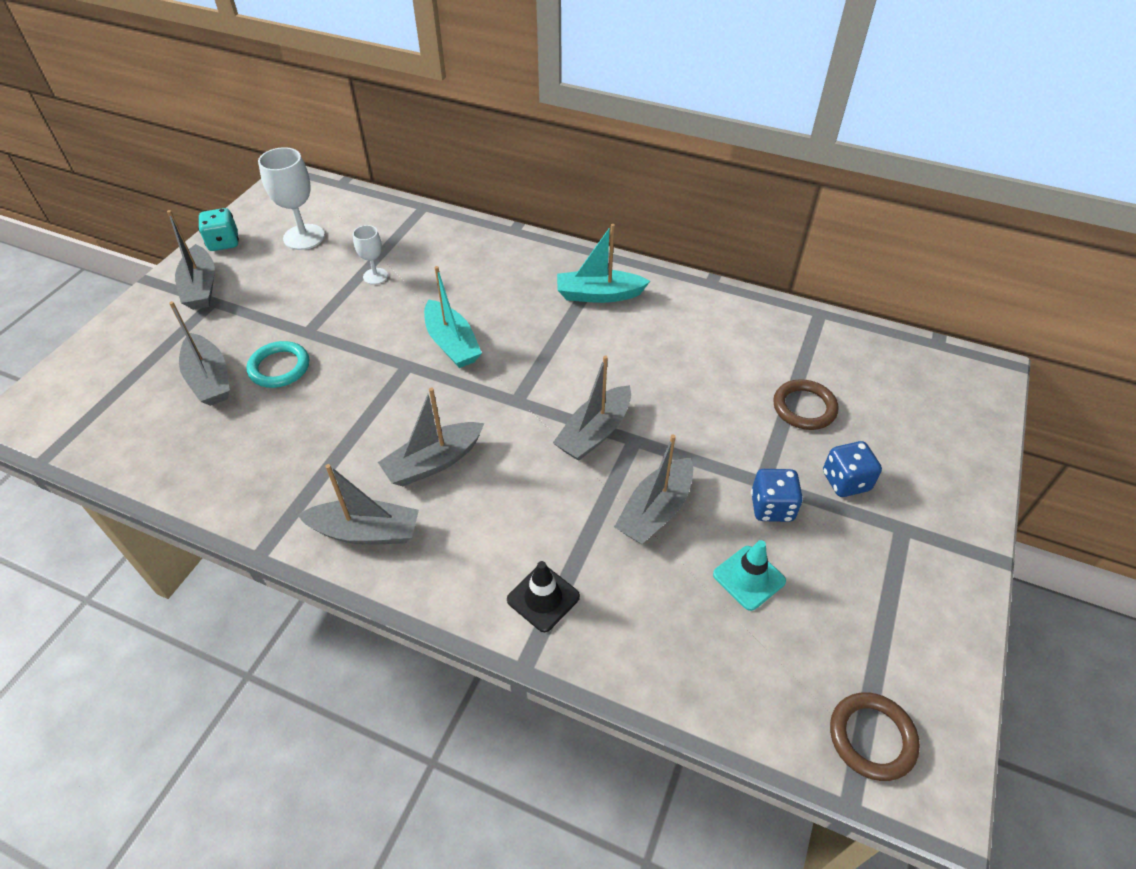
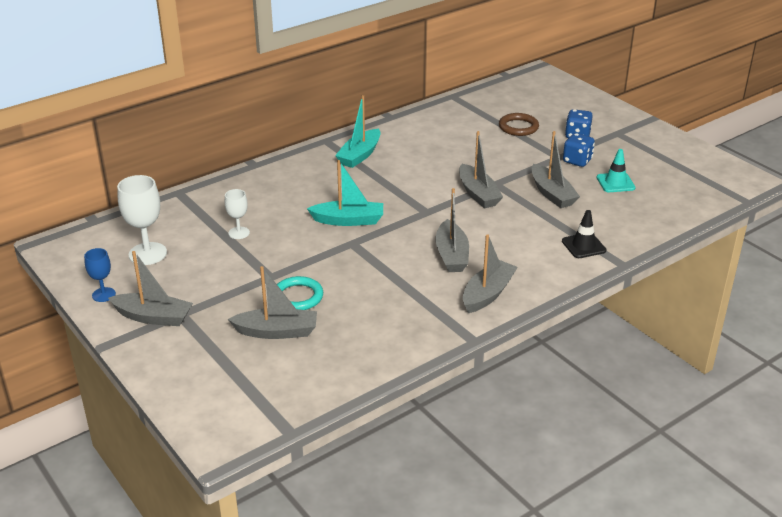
camera: 60 degrees left, 15 degrees down
(224, 242) = (103, 294): turquoise dice -> blue goblet
(872, 738) = (720, 184): brown ring -> none

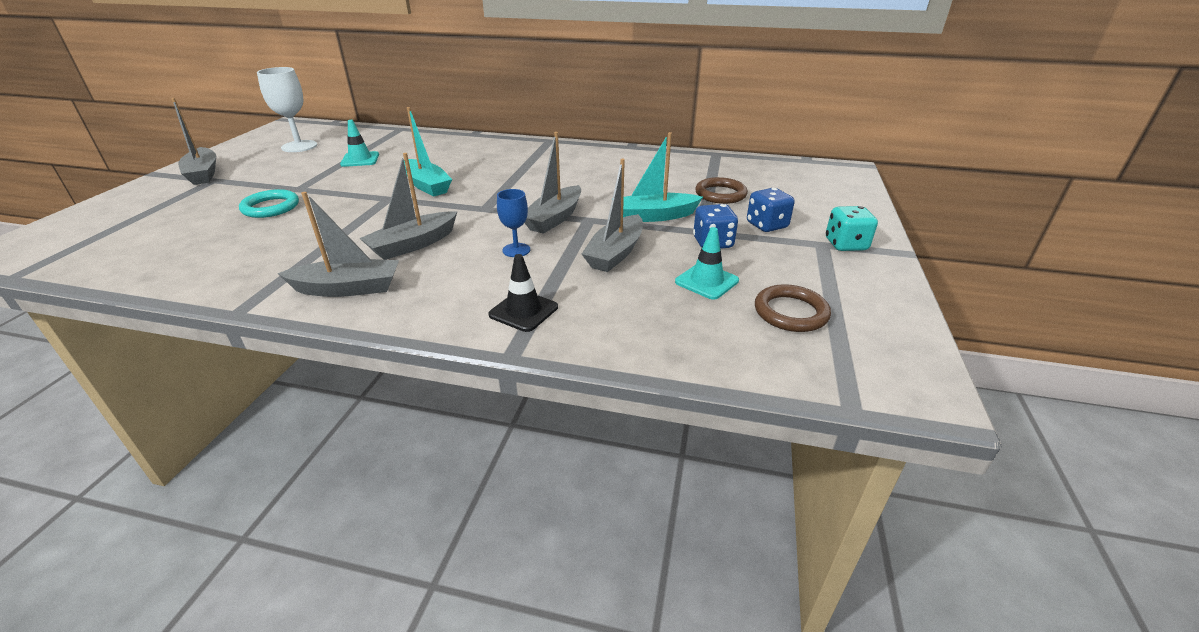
camera: 50 degrees right, 0 degrees up
(103, 294) = (228, 152): blue goblet -> blue goblet (516, 250)
(239, 233) = (360, 159): white goblet -> turquoise traffic cone
(277, 332) = (202, 218): grey boat -> none
(360, 155) = (545, 156): turquoise boat -> turquoise boat (654, 216)
(626, 127) = (845, 245): none -> turquoise dice
(668, 176) = (790, 312): none -> brown ring

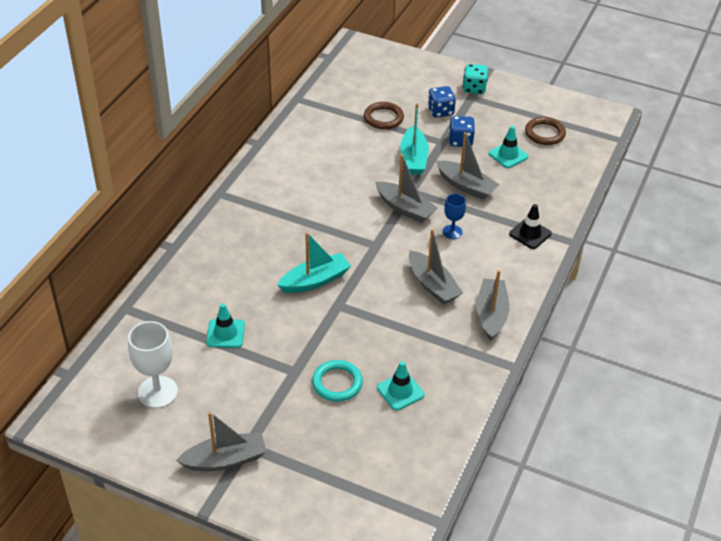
camera: 80 degrees left, 10 degrees up
(238, 239) = (400, 391): none -> turquoise traffic cone

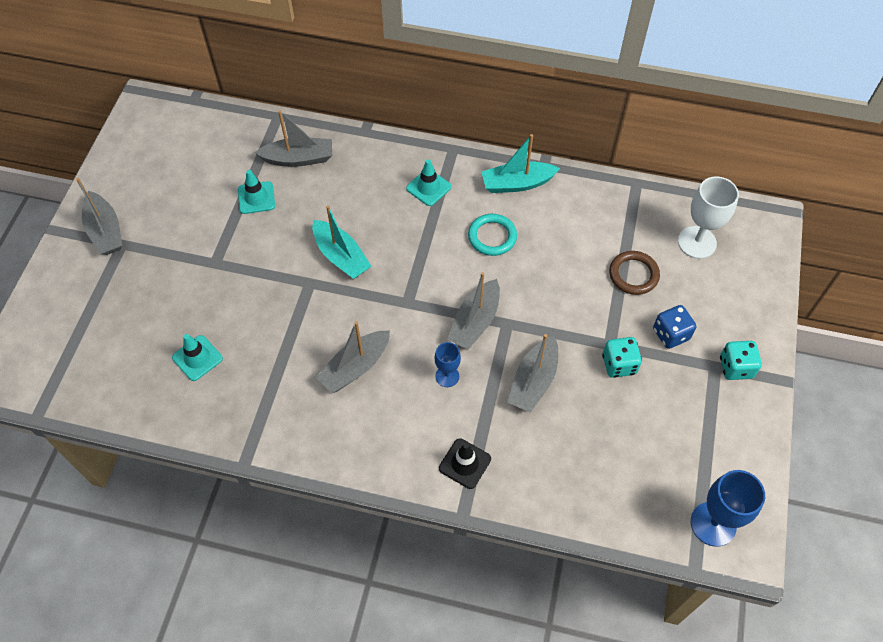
camera: 80 degrees right, 15 degrees up
(158, 392) = (179, 165): white goblet -> white goblet (697, 242)
(337, 383) = (203, 301): turquoise ring -> turquoise ring (492, 237)
(413, 158) = (567, 317): turquoise boat -> turquoise boat (517, 183)
(460, 141) = (619, 364): blue dice -> turquoise dice
(491, 314) = (319, 433): grey boat -> grey boat (298, 159)
(508, 155) = (609, 423): turquoise traffic cone -> turquoise traffic cone (428, 187)
(545, 133) = (671, 465): brown ring -> none
(589, 125) = (713, 524): none -> blue goblet

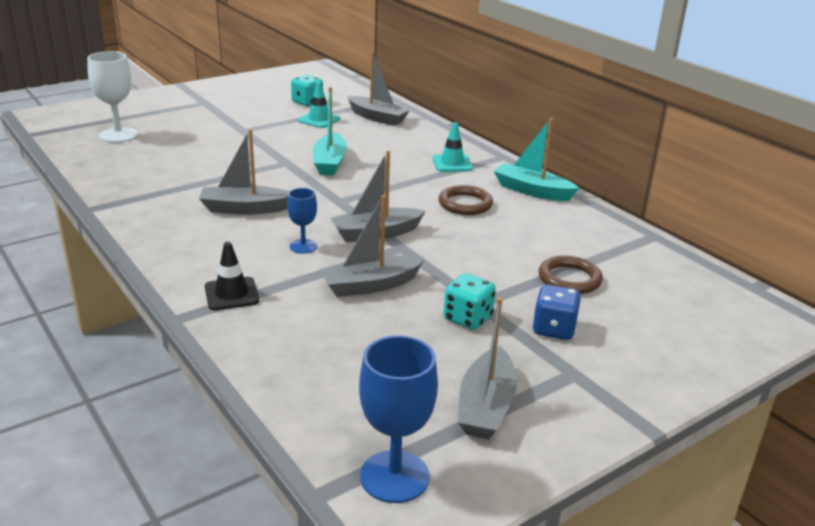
camera: 40 degrees right, 30 degrees down
(105, 231) = (205, 95): grey boat -> grey boat (486, 406)
(197, 358) = (156, 157): turquoise traffic cone -> none
(492, 237) = (465, 204): turquoise ring -> brown ring
(697, 242) = (672, 293): white goblet -> white goblet (118, 135)
(735, 367) = (598, 387): turquoise dice -> turquoise dice (307, 102)

